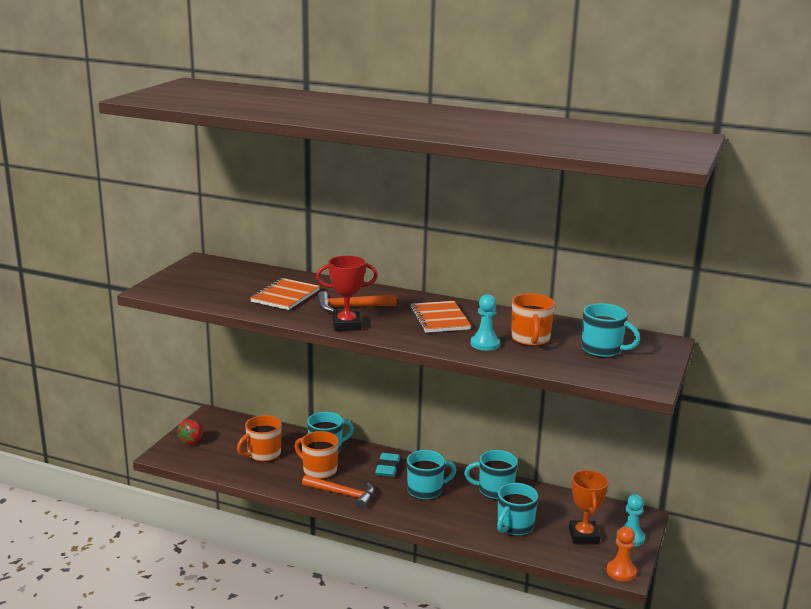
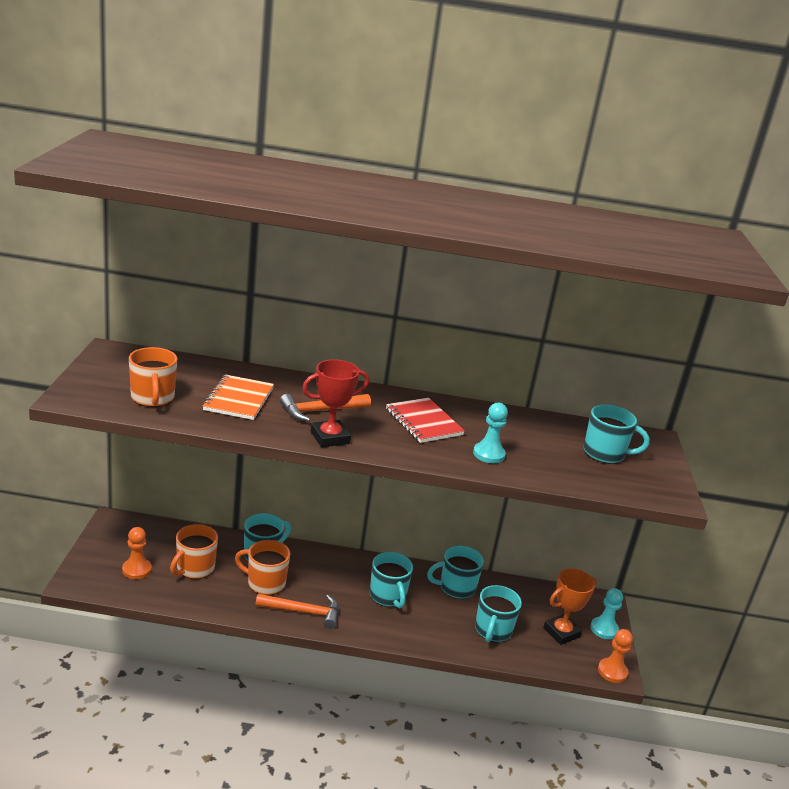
camera: 20 degrees left, 5 degrees up
(192, 441) = (104, 559): red strawberry -> none
(215, 451) = (136, 570): none -> orange pawn
(387, 468) = (337, 571): turquoise eraser -> none
(426, 490) = (388, 596): turquoise mug -> turquoise mug turned 105 degrees clockwise
(439, 319) = (423, 422): orange notebook -> red notebook
(530, 339) = (529, 444): orange mug -> orange mug (152, 398)
(583, 535) = (561, 632): orange trophy -> orange trophy turned 75 degrees clockwise

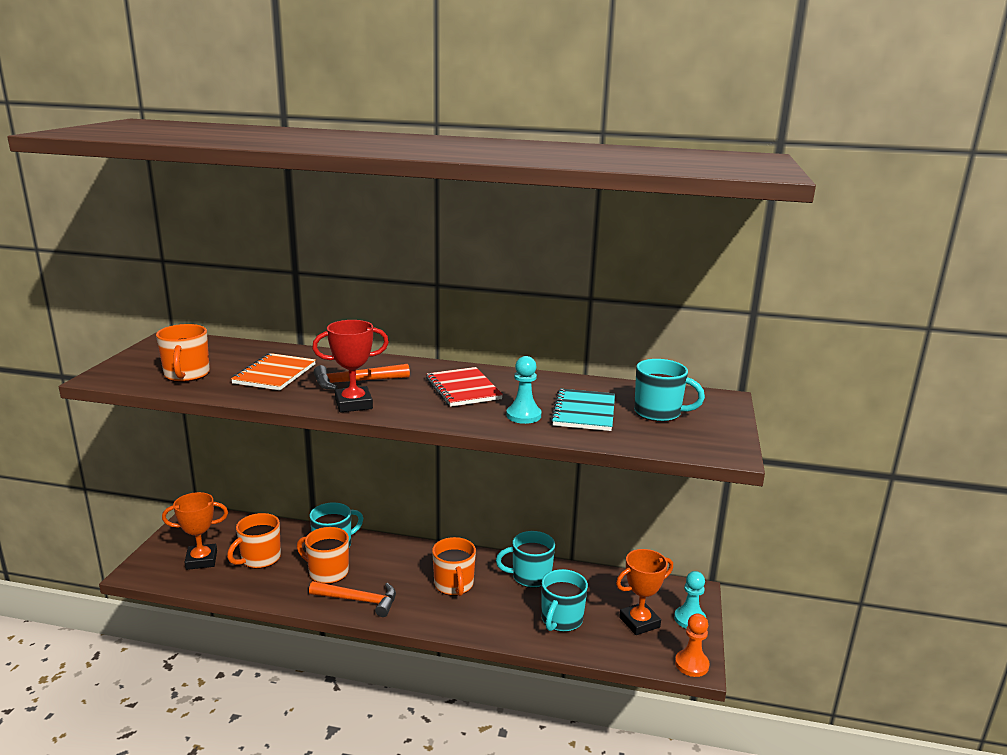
camera: 10 degrees right, 5 degrees down
(136, 570) = (201, 560): orange pawn -> orange trophy
(388, 596) = (454, 585): turquoise mug -> orange mug
(540, 451) = (584, 412): none -> turquoise notebook

